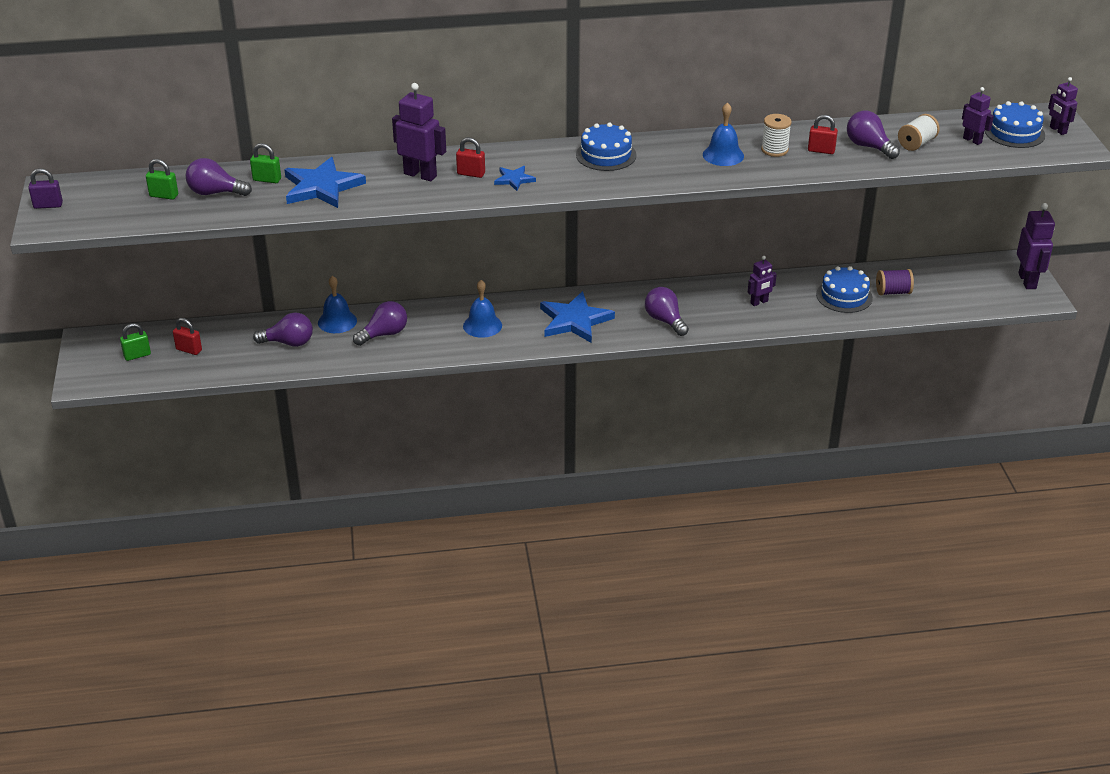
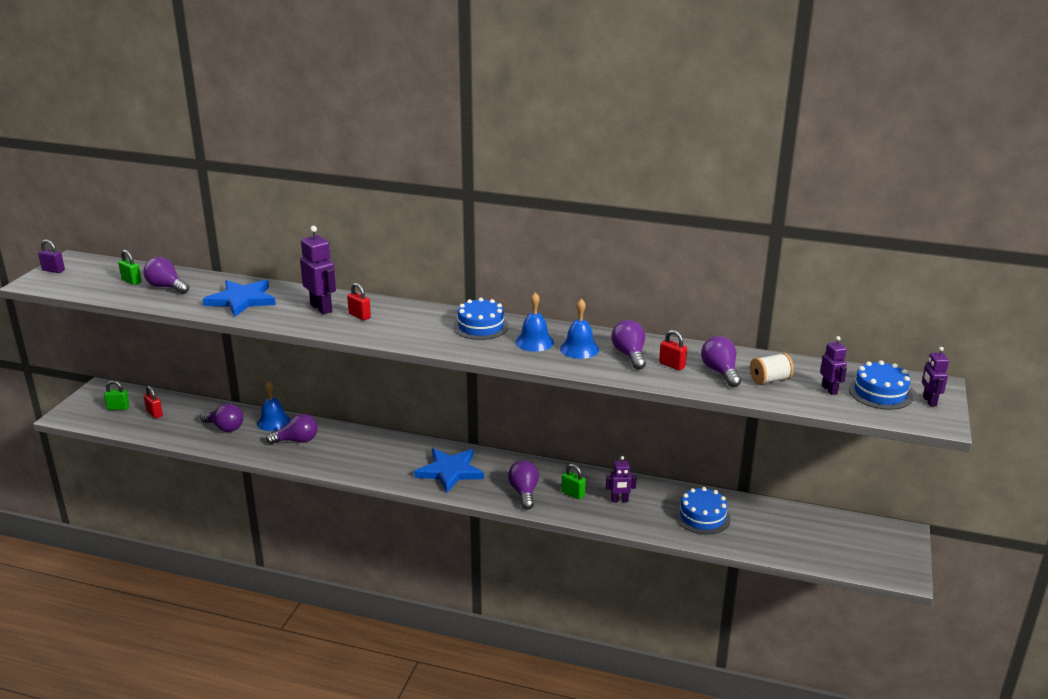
camera: 25 degrees right, 10 degrees down
(267, 179) = (211, 286): green padlock -> green padlock (573, 494)
(482, 325) = (375, 455): blue bell -> blue bell (534, 342)
(514, 179) = (387, 328): blue star -> none
(774, 150) = (629, 355): white spool -> purple light bulb
(893, 292) = (752, 526): purple spool -> none
(1027, 281) = (899, 554): purple robot -> none

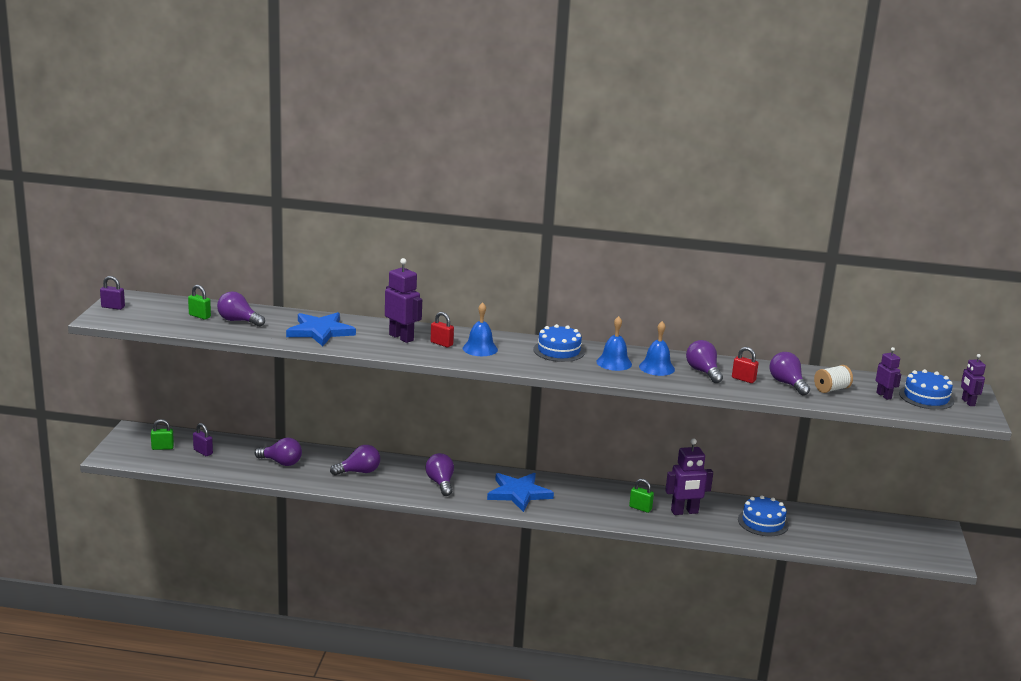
camera: 10 degrees left, 5 degrees down
(154, 413) = (203, 452): red padlock -> purple padlock
(273, 422) = (327, 456): blue bell -> blue bell (480, 349)
(524, 493) = (595, 509): purple light bulb -> purple light bulb (440, 483)
(619, 500) = (684, 512): purple robot -> purple robot, size x1.66

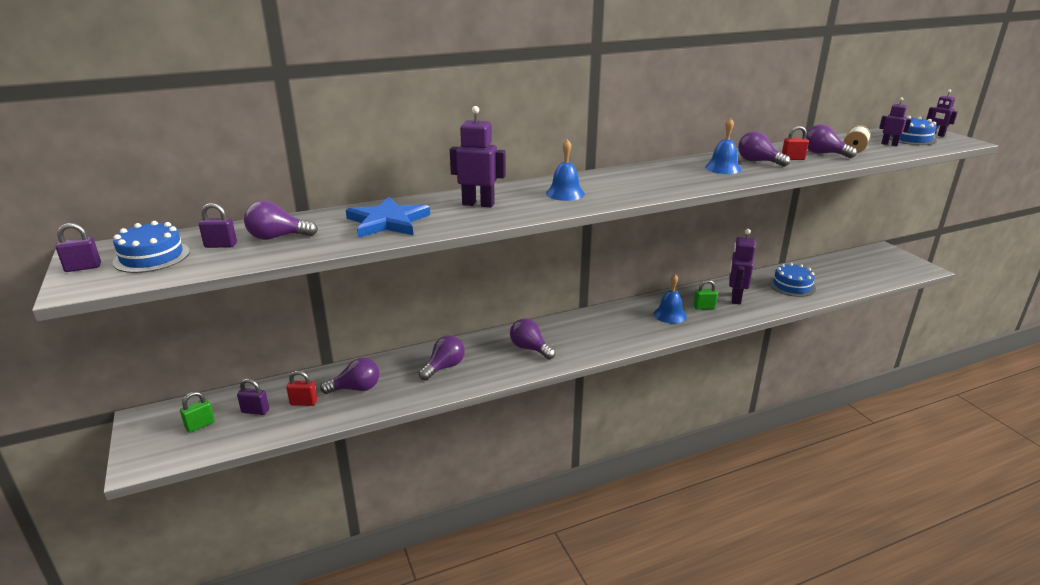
camera: 30 degrees left, 5 degrees up
(199, 316) = (220, 245): green padlock -> purple padlock
(441, 343) = (524, 199): red padlock -> red padlock (303, 402)
(518, 493) = (603, 332): blue star -> none
(559, 351) = (629, 176): blue cake -> blue cake (152, 257)
(614, 363) = (687, 173): blue bell -> blue bell (670, 315)
(684, 512) = (735, 298): purple robot -> purple robot turned 150 degrees clockwise

